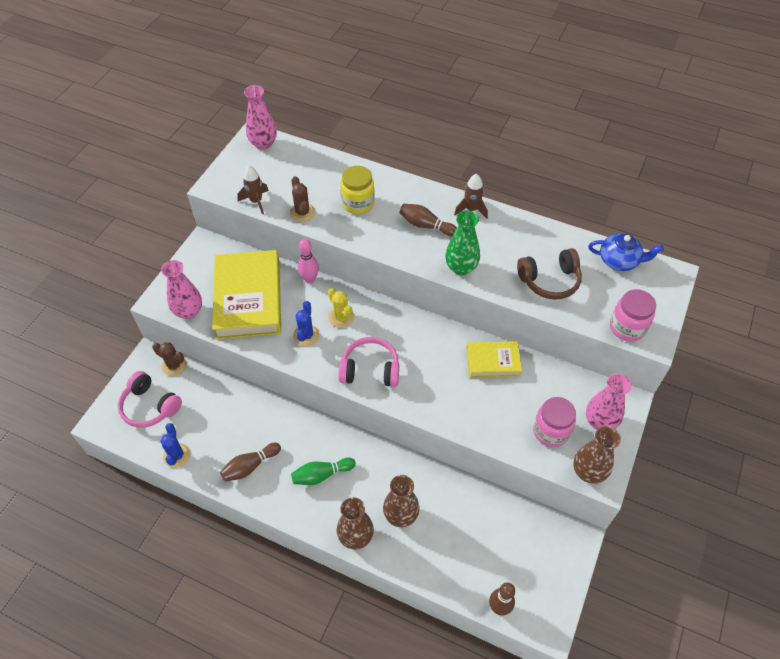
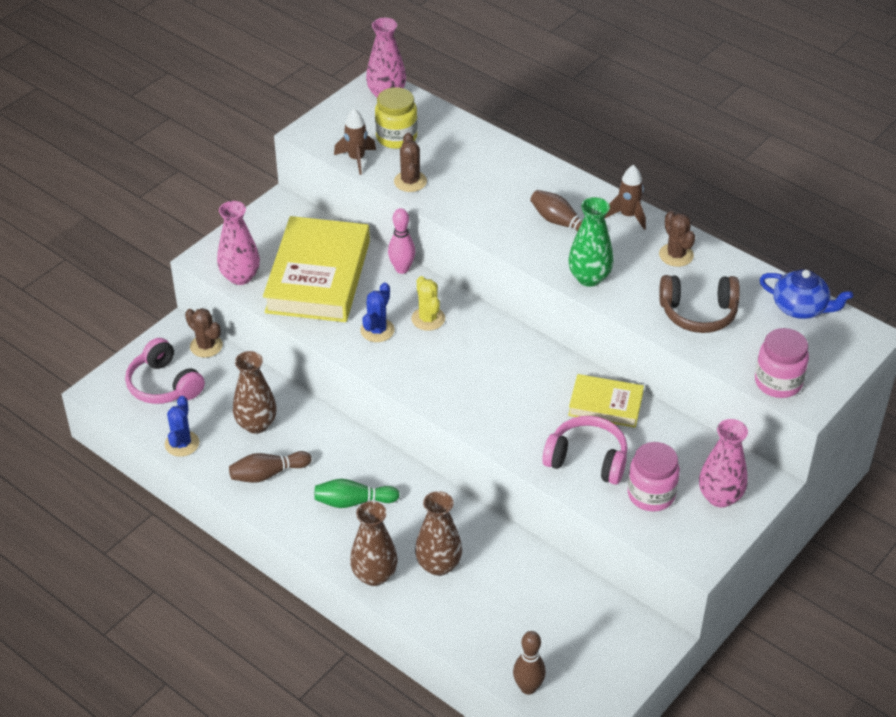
camera: 15 degrees right, 10 degrees down
(358, 203) = (484, 183): yellow jar -> yellow jar (396, 137)
(370, 370) = (445, 383): pink headphones -> pink headphones (587, 460)
(517, 235) = (676, 255): none -> brown cactus
(588, 472) = (682, 547): brown vase -> brown vase (256, 424)

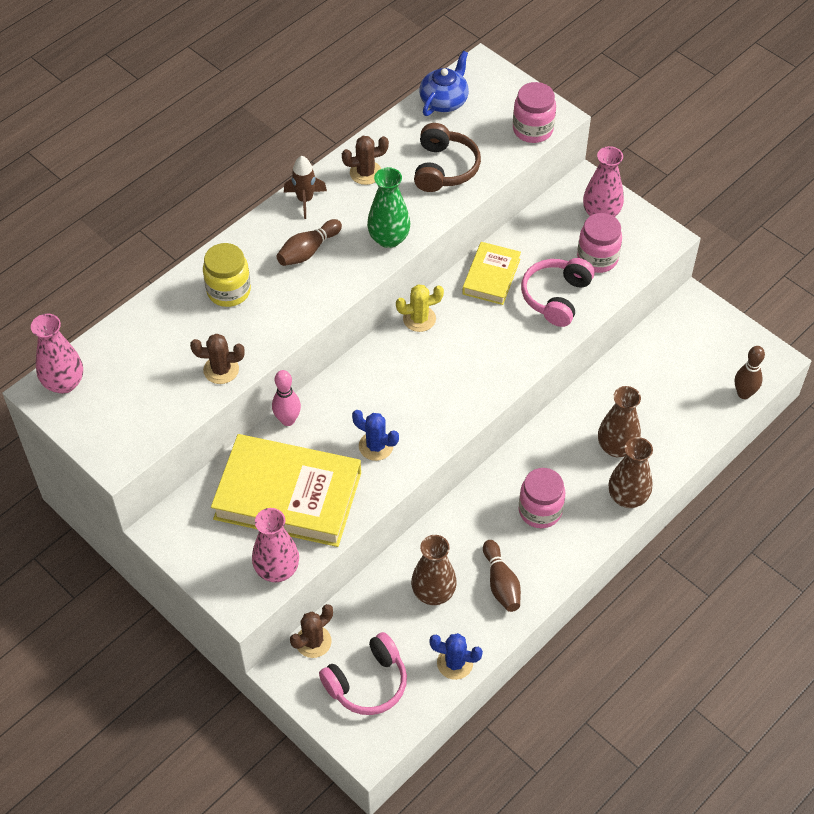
camera: 85 degrees left, 10 degrees up
(353, 502) = (540, 511): green bowling pin -> pink jar
(356, 159) = (173, 416): brown rocket -> none
(396, 137) = (143, 378): yellow jar -> yellow jar (229, 291)
(428, 319) = (364, 402): yellow cactus -> yellow cactus (419, 319)

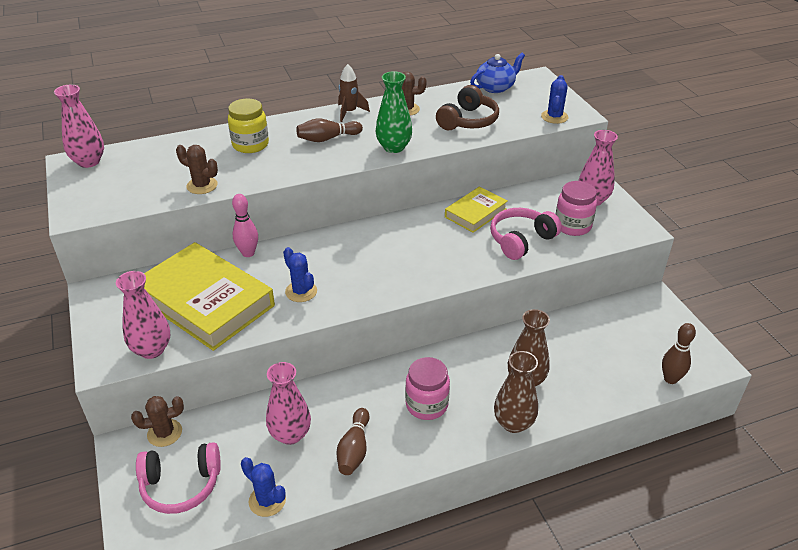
camera: 25 degrees right, 15 degrees down
(419, 319) = (399, 222): yellow cactus -> none
(433, 593) = (290, 434): brown vase -> pink vase
(532, 130) = (554, 117): pink jar -> blue cactus

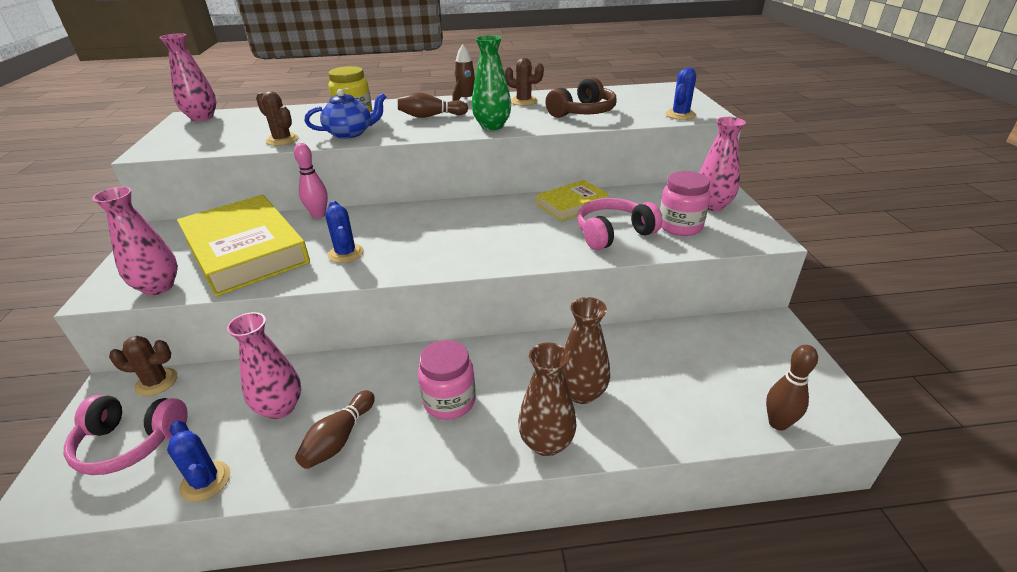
camera: 15 degrees right, 5 degrees down
(495, 87) = (625, 92): blue teapot -> blue teapot (350, 133)

